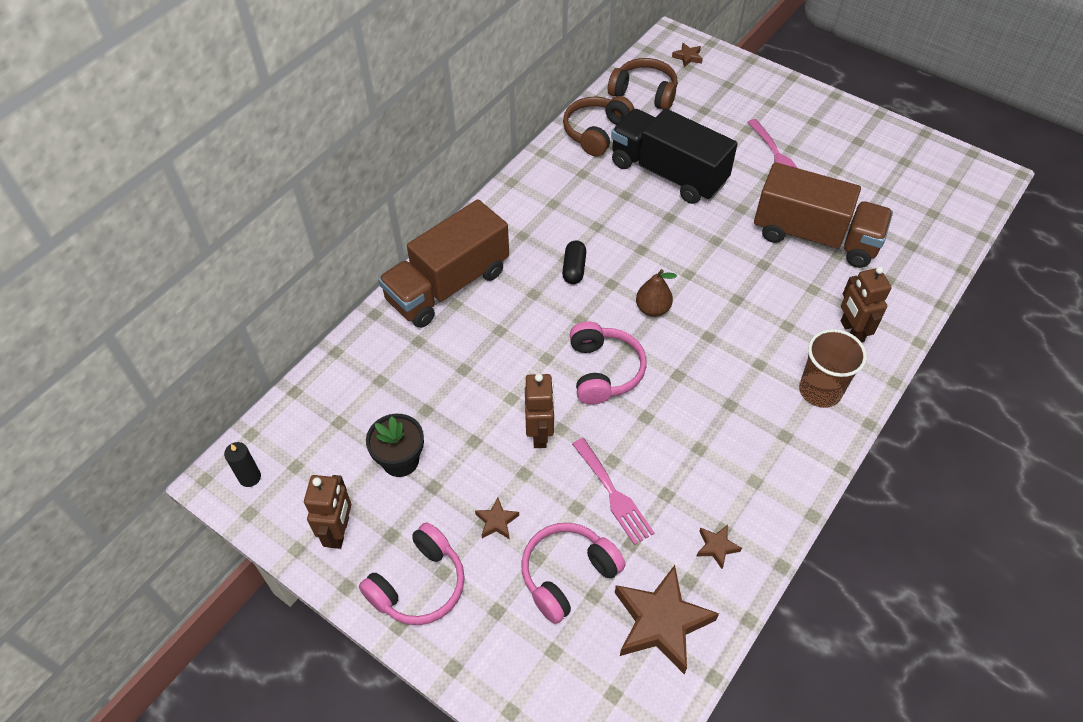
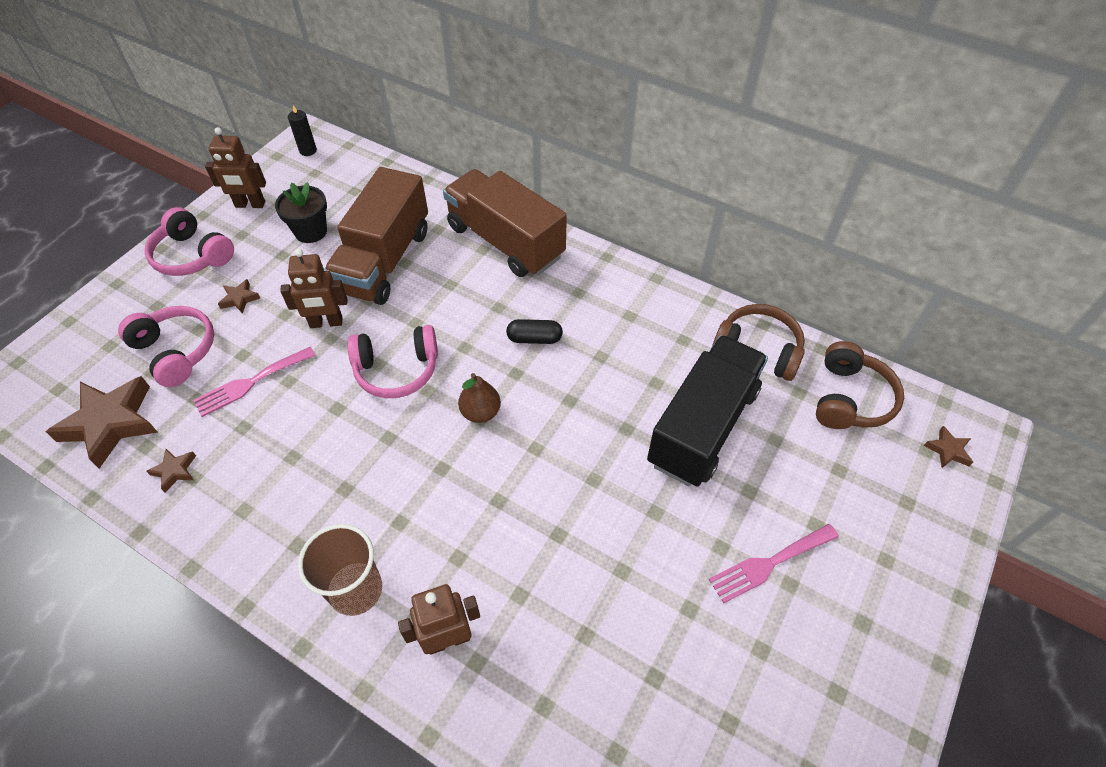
camera: 85 degrees right, 0 degrees up
(815, 237) = (615, 605): brown truck -> brown truck (384, 261)

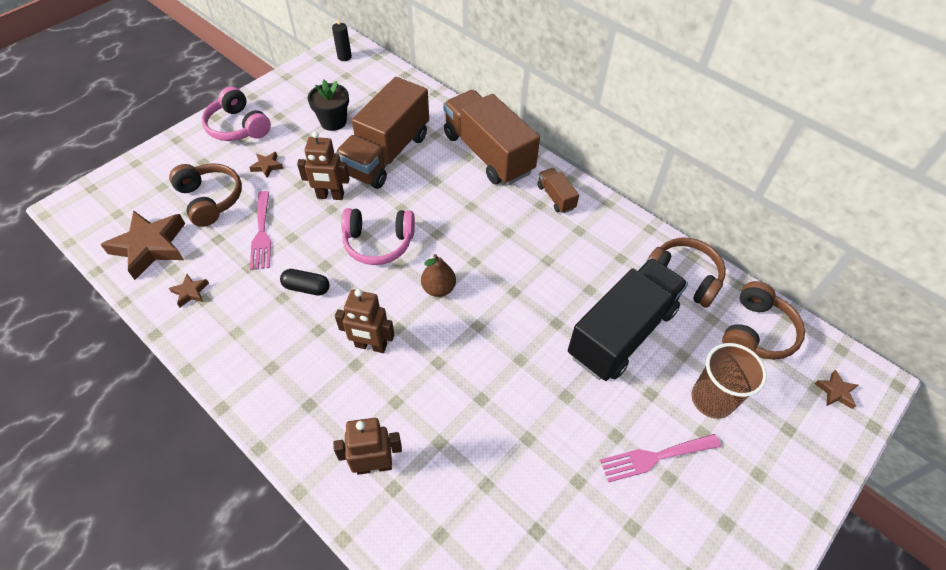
camera: 10 degrees right, 0 degrees up
(176, 351) = (210, 199): pink headphones -> brown headphones
(250, 204) = (290, 93): brown robot -> brown robot (371, 346)
(250, 383) = (261, 234): pink fork -> pink fork turned 75 degrees counterclockwise
(356, 590) = (310, 411): brown cup -> brown cup (712, 399)
(534, 338) = (495, 236): black capsule -> black capsule (306, 288)
(595, 281) = (556, 197): none -> brown truck

